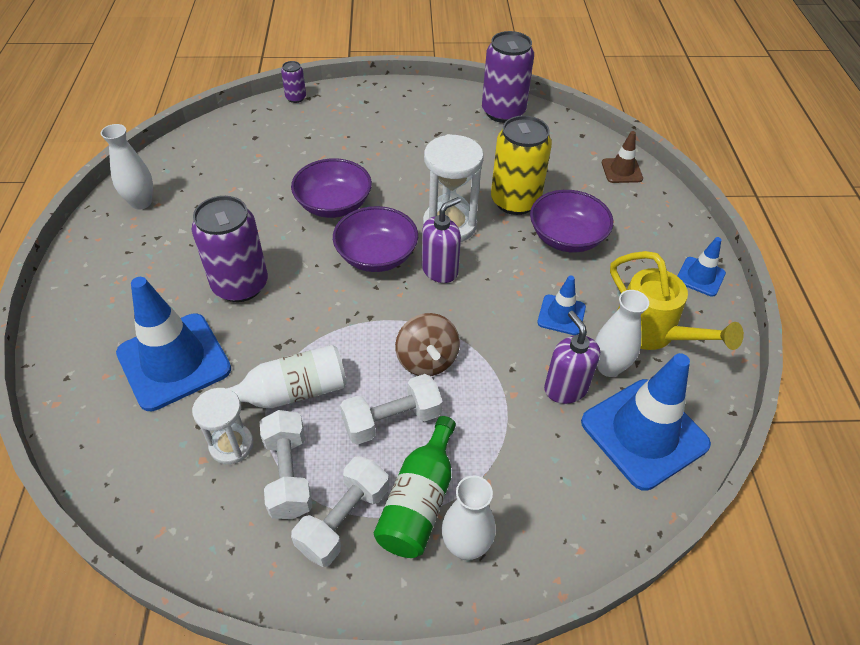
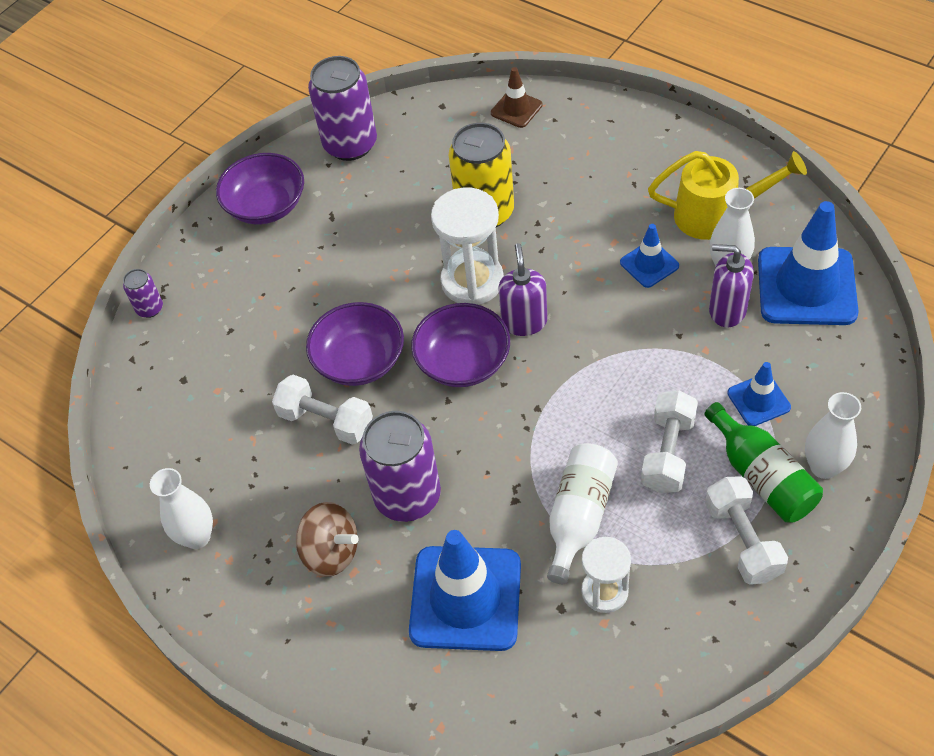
camera: 45 degrees left, 5 degrees up
(288, 474) = (668, 560): white dumbbell -> white dumbbell (326, 421)
(427, 360) = (622, 391): brown spinning top -> brown spinning top (331, 552)
(566, 237) = (564, 203): purple bowl -> purple bowl (266, 206)
(700, 277) = (685, 142): blue traffic cone -> blue traffic cone (758, 400)

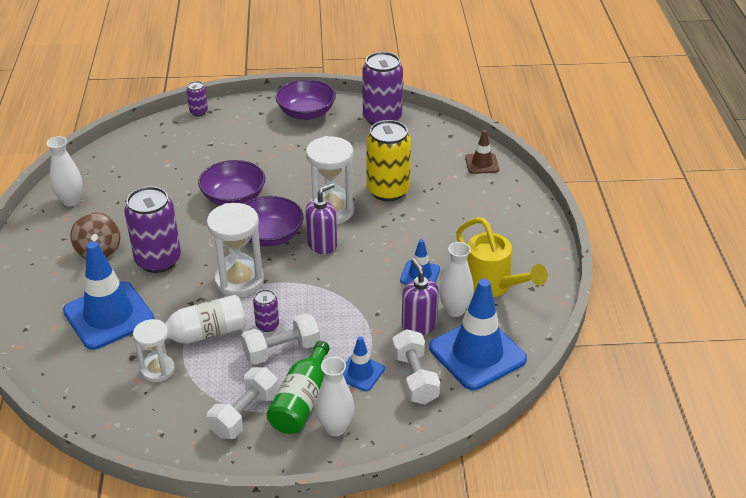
camera: 45 degrees right, 15 degrees down
(326, 421) = (182, 206): white dumbbell -> white dumbbell (414, 378)
(517, 432) = (239, 281): none -> white hourglass
(616, 444) = (267, 325): none -> purple can

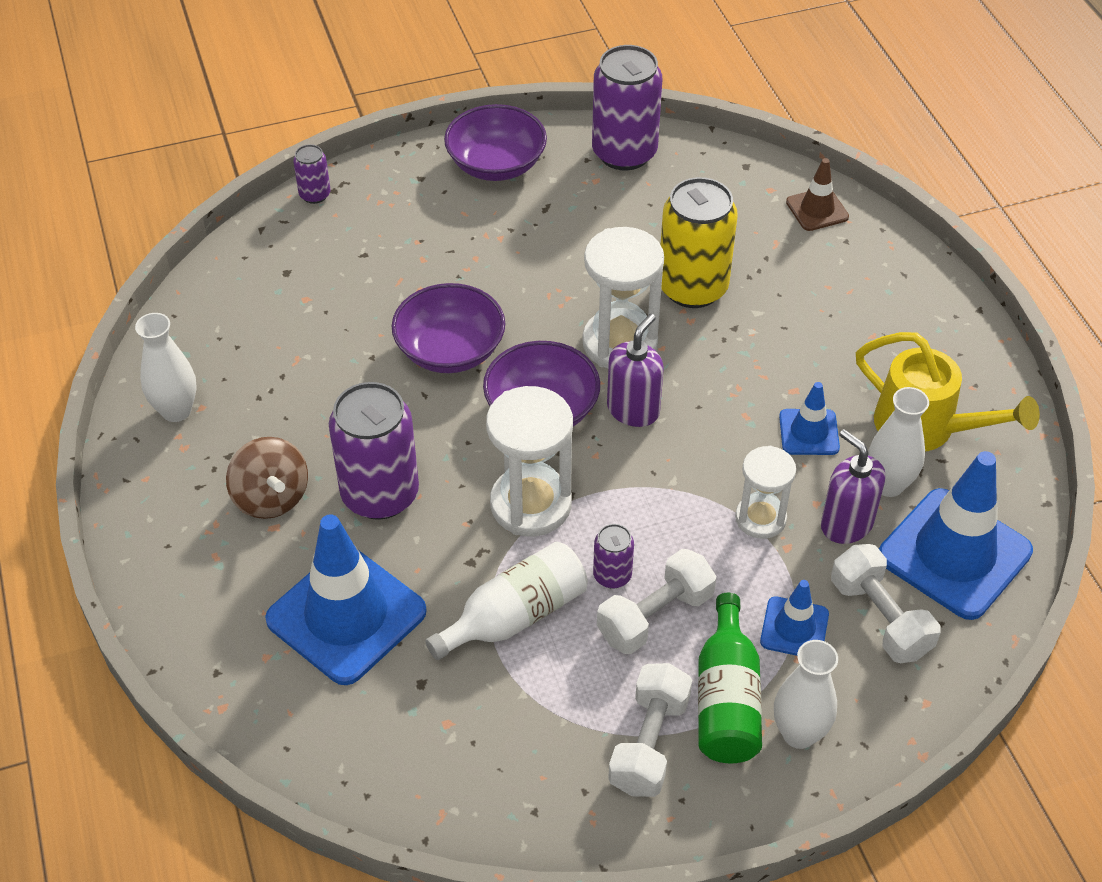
camera: 15 degrees left, 10 degrees up
(158, 370) = (474, 697): white hourglass -> white hourglass (760, 518)

